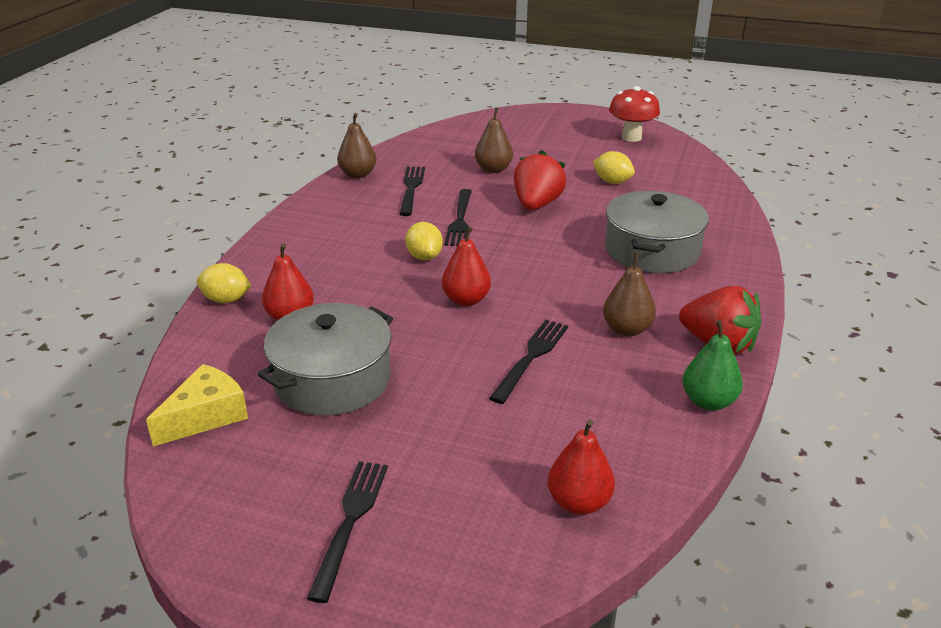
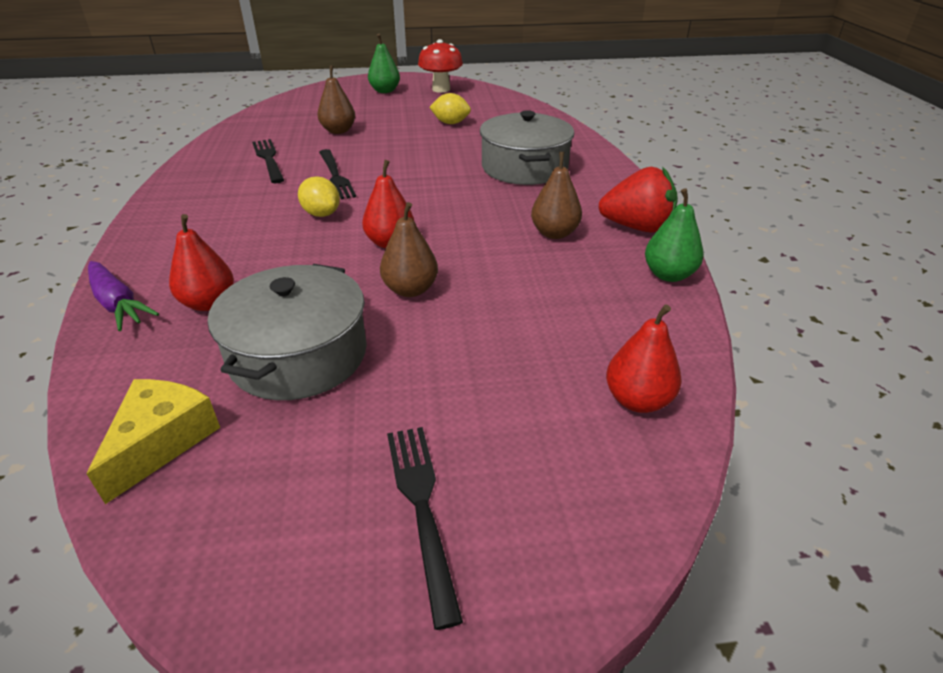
camera: 25 degrees left, 5 degrees up
(226, 300) = (118, 304): yellow lemon -> purple carrot
(358, 174) = (204, 157): brown pear -> brown pear (410, 290)
(531, 357) = (489, 278): black fork -> none
(536, 205) = (398, 151): red strawberry -> none
(570, 129) = (385, 91): none -> green pear

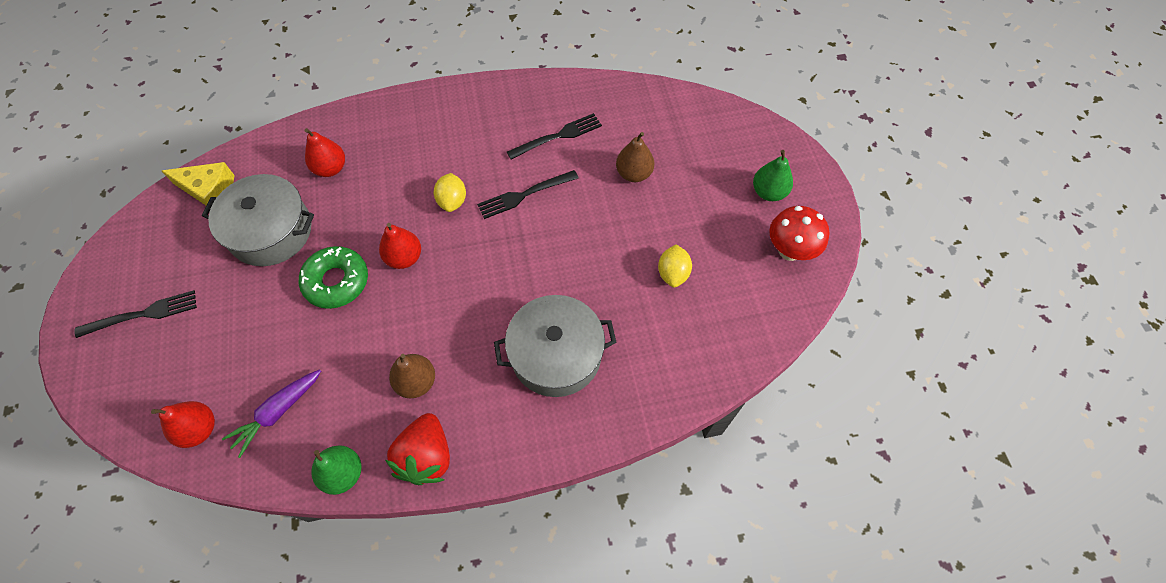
camera: 85 degrees right, 25 degrees up
(118, 304) = (334, 123): purple carrot -> purple carrot (277, 412)
(321, 214) = (452, 201): yellow lemon -> yellow lemon turned 45 degrees counterclockwise
(410, 290) = (336, 281): brown pear -> green donut

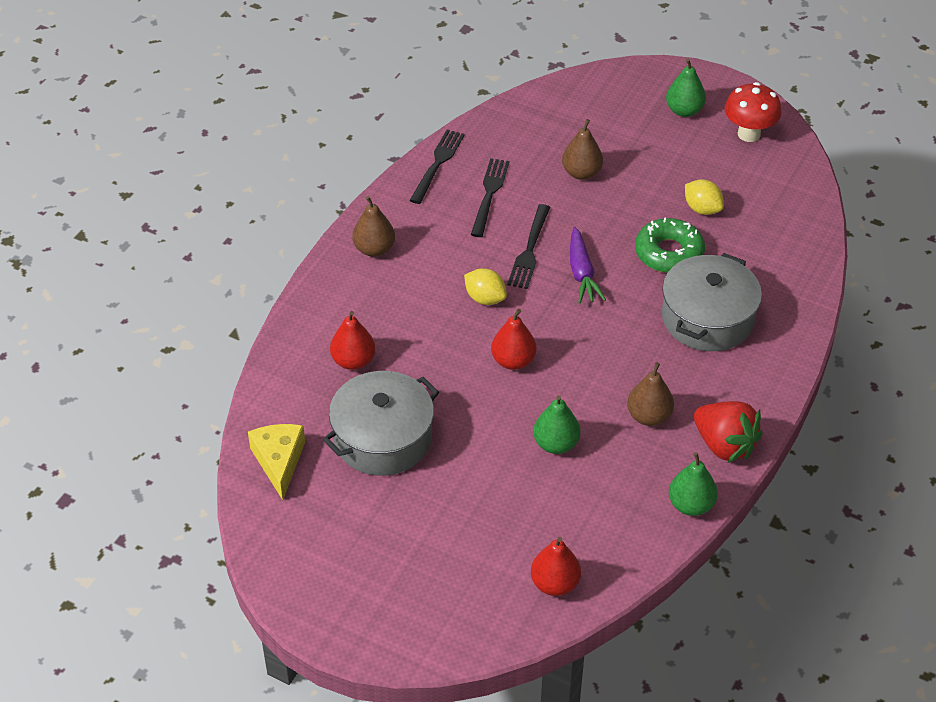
camera: 50 degrees left, 15 degrees down
(142, 314) = (382, 574): black fork -> black fork (437, 164)
(209, 190) = (279, 461): yellow cheese -> yellow cheese turned 60 degrees counterclockwise
(277, 412) = (590, 522): purple carrot -> purple carrot (582, 273)
(336, 281) = (491, 418): green donut -> green donut (669, 253)
(341, 338) = (556, 444): none -> green pear
(445, 111) = (374, 249): none -> brown pear

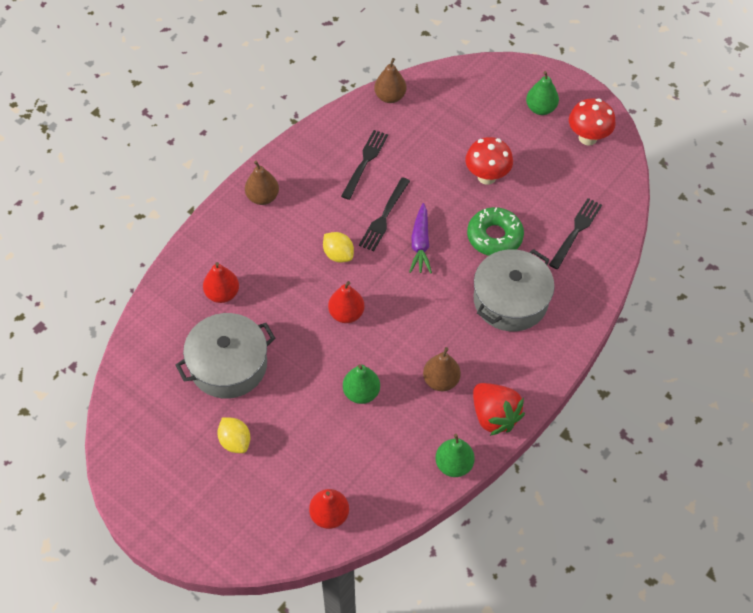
camera: 10 degrees right, 10 degrees up
(279, 461) = (144, 372): yellow cheese -> none
(437, 164) = (331, 128): black fork -> black fork (576, 231)
(581, 173) = (443, 153): brown pear -> brown pear (390, 97)
(641, 190) = (487, 176): none -> red mushroom
(702, 209) = (532, 201): yellow lemon -> yellow lemon (235, 441)

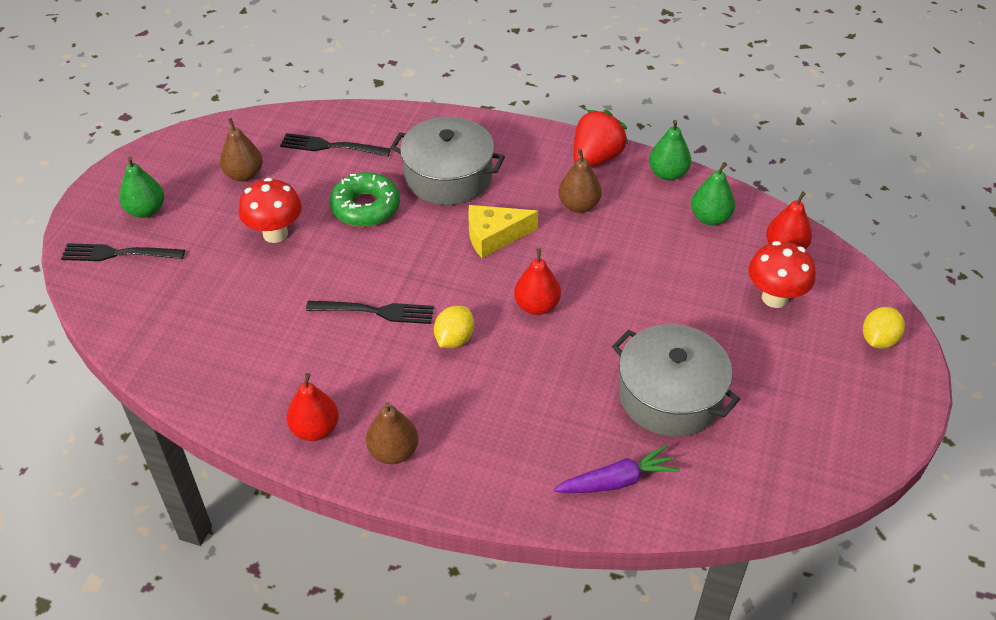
camera: 110 degrees left, 10 degrees down
(222, 294) = (572, 440): red pear -> red pear (315, 429)
(235, 441) = (761, 353): yellow lemon -> yellow lemon (878, 340)
(361, 393) = (632, 263): green pear -> green pear (710, 218)
(365, 162) = (290, 357): black fork -> black fork (118, 254)
(390, 97) = (159, 363): brown pear -> brown pear (244, 175)
(420, 244) = (403, 267): purple carrot -> purple carrot (617, 481)
(429, 310) = (494, 236): none -> yellow cheese
(587, 138) = (185, 162): red mushroom -> red mushroom (774, 298)

